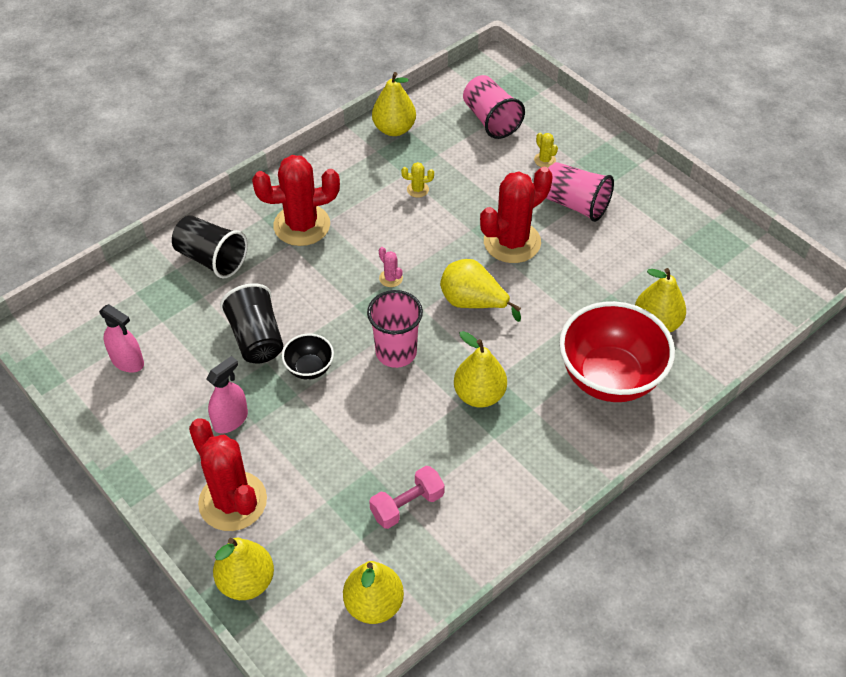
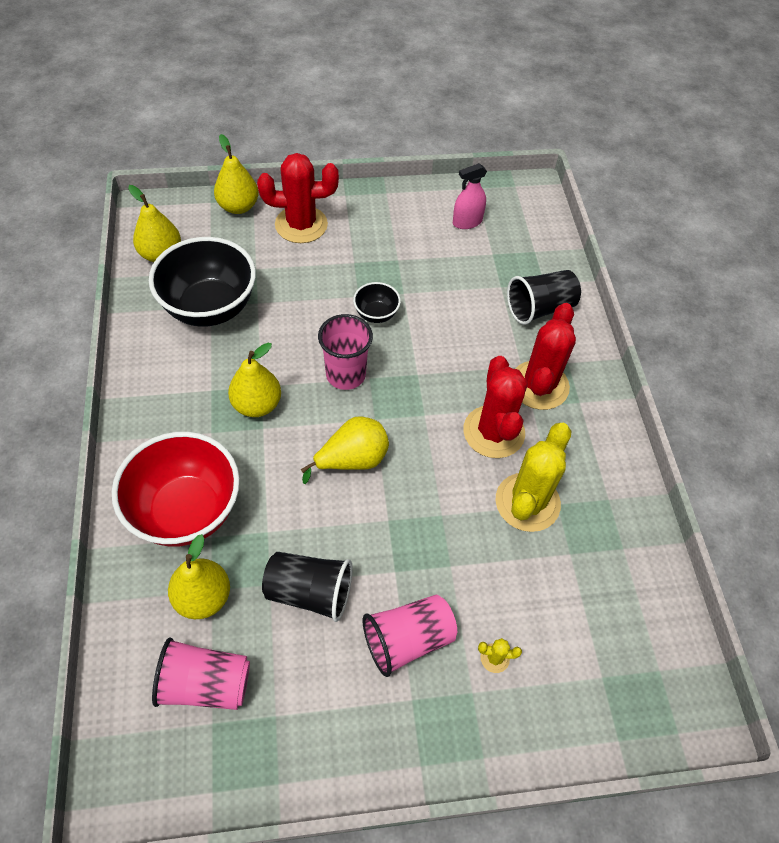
camera: 120 degrees right, 5 degrees up
(230, 420) = (368, 251): pink spray bottle -> none
(256, 338) = (432, 298): black cup -> black cup (309, 592)
(391, 278) = (427, 415): pink cactus -> none
(394, 129) = (634, 535): yellow pear -> none
(407, 505) = (210, 308): pink dumbbell -> black bowl
(417, 189) = (527, 502): yellow cactus -> yellow cactus, size x2.49
(491, 120) = (596, 645): pink cup -> pink cup (205, 684)
(512, 242) = (399, 540): red cactus -> red cactus (493, 432)

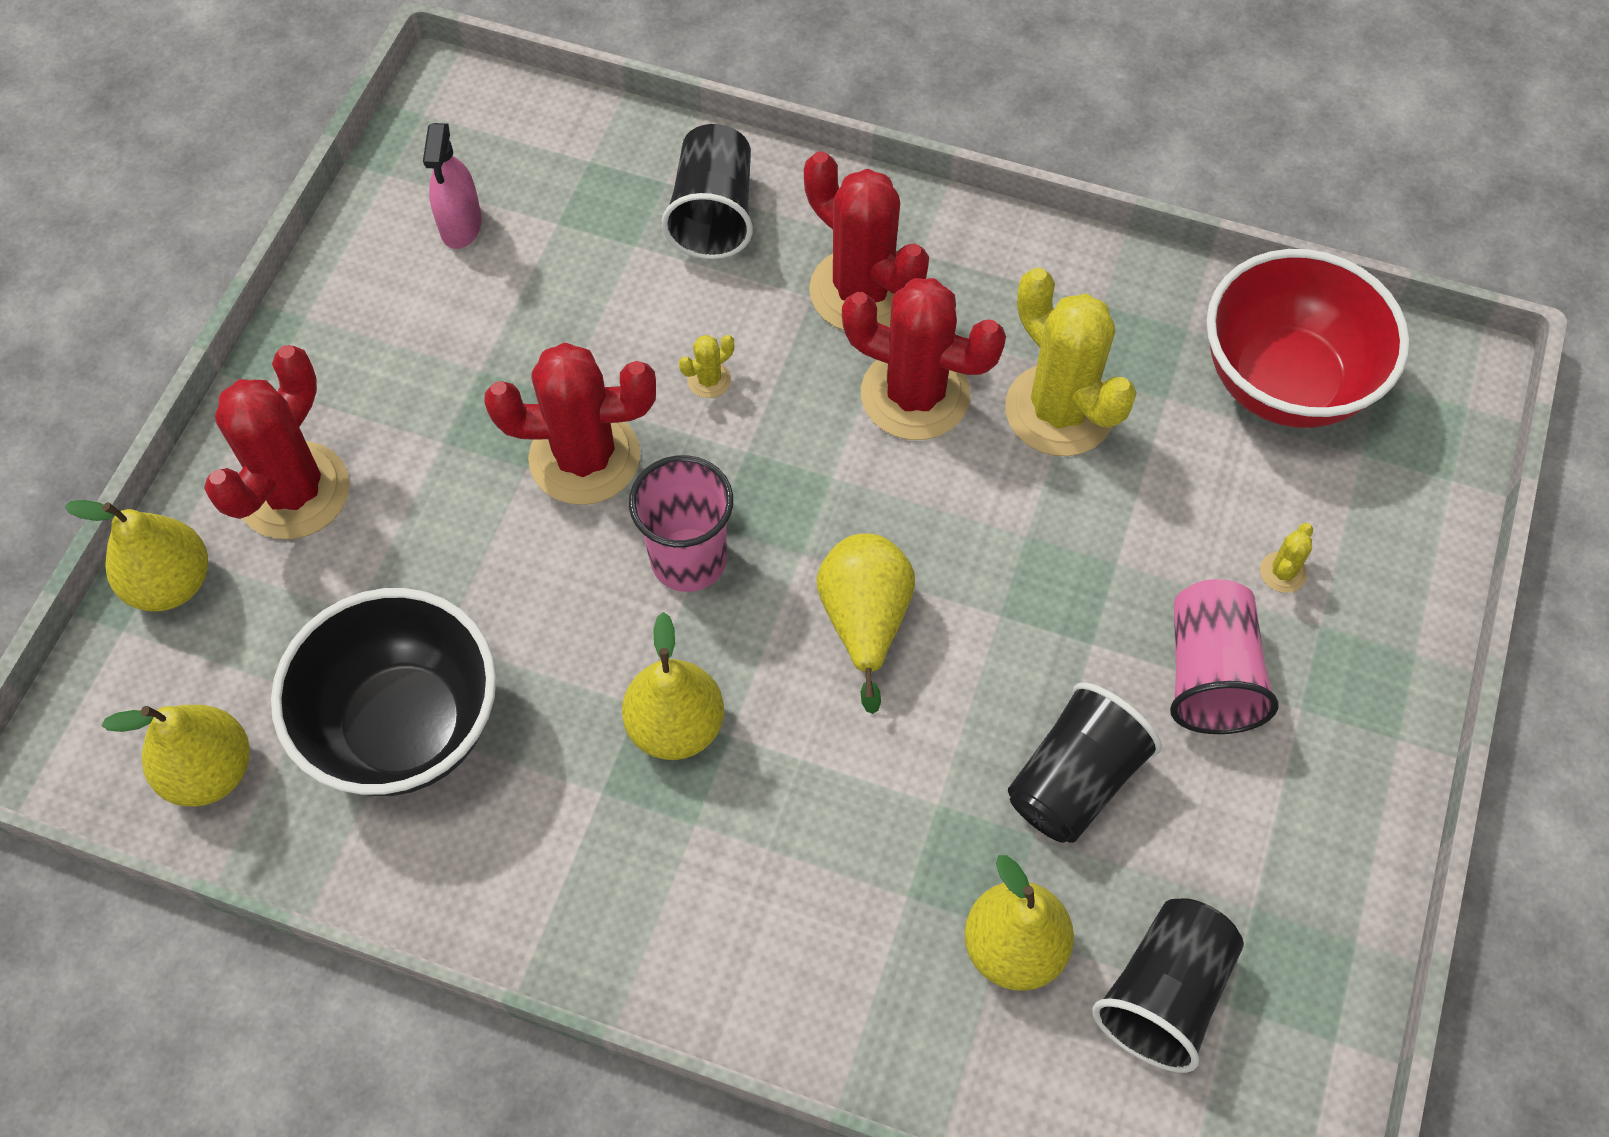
camera: 60 degrees left, 5 degrees up
(186, 511) = (837, 920): red bowl -> red bowl (1284, 382)
(205, 684) = (1164, 994): pink cup -> black cup
(376, 314) = (584, 457): black bowl -> red cactus
(447, 344) = (709, 380): none -> yellow cactus

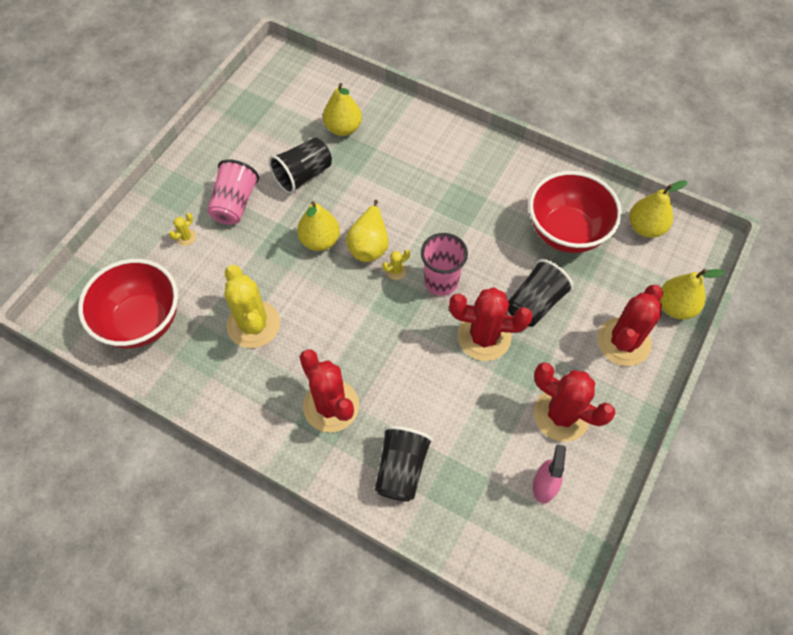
camera: 170 degrees left, 0 degrees up
(405, 727) = (566, 232): black bowl -> red bowl
(676, 726) = (455, 216): yellow pear -> yellow pear (320, 240)
(709, 380) = (419, 368): yellow cactus -> yellow cactus (396, 271)
(915, 395) = (319, 343): red cactus -> red cactus (561, 415)
(1164, 994) = (296, 109): black cup -> black cup (534, 303)

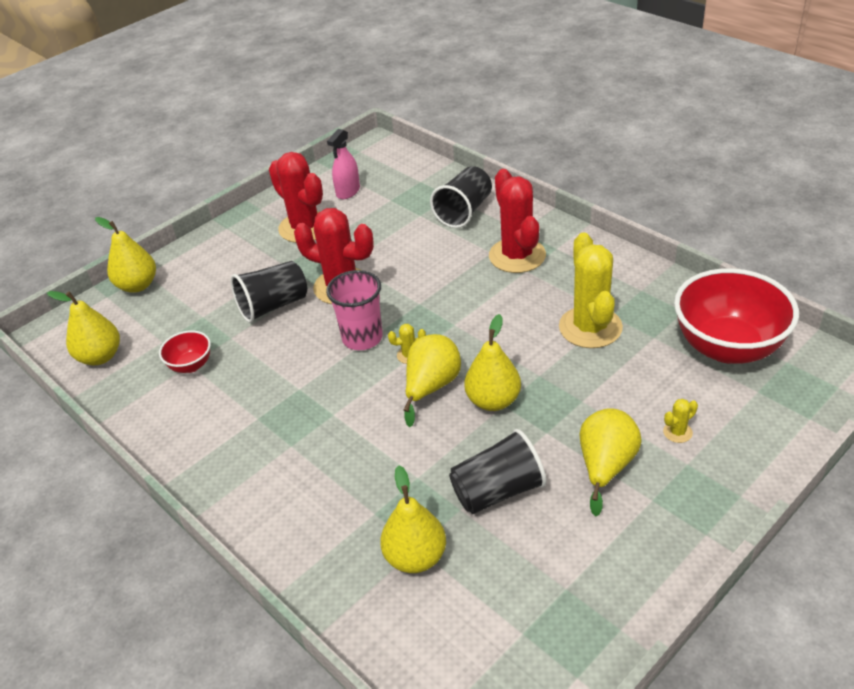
camera: 160 degrees left, 20 degrees down
(235, 203) = (606, 466): pink cup -> yellow pear
(566, 232) = (191, 365): red bowl -> red bowl, size x0.46
(623, 342) = (210, 267): red cactus -> none

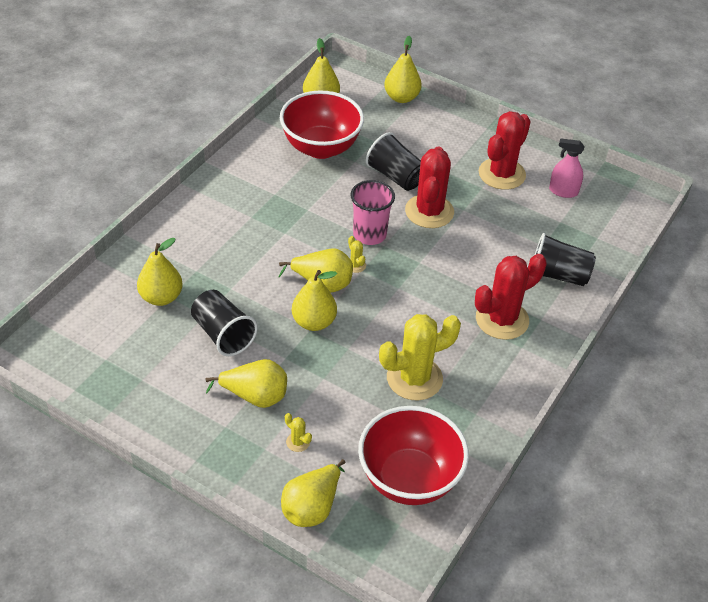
camera: 70 degrees right, 5 degrees up
(191, 365) = (321, 148): red bowl -> red bowl, size x2.15
(770, 428) = (312, 507): none -> yellow pear

